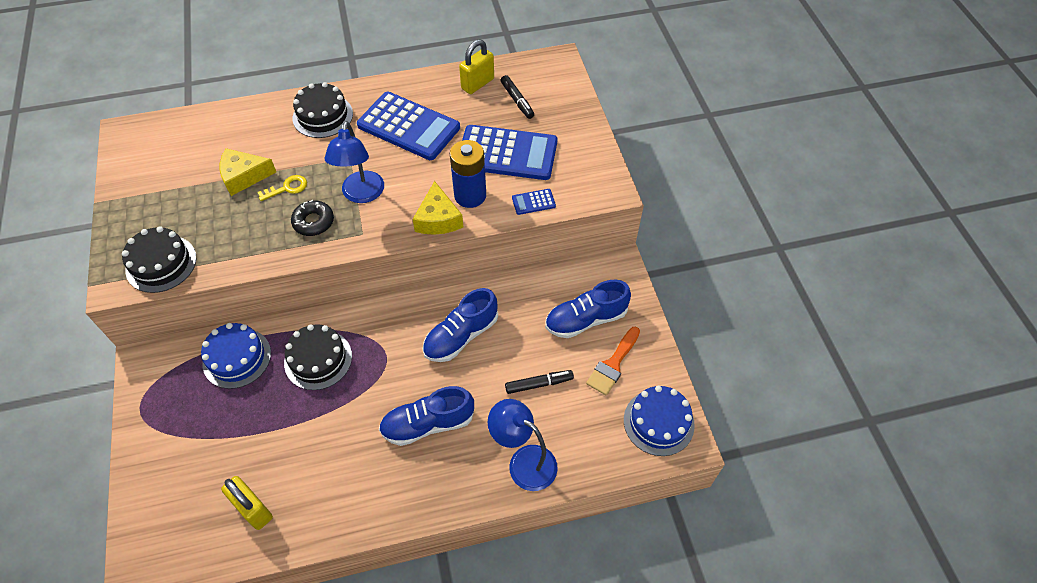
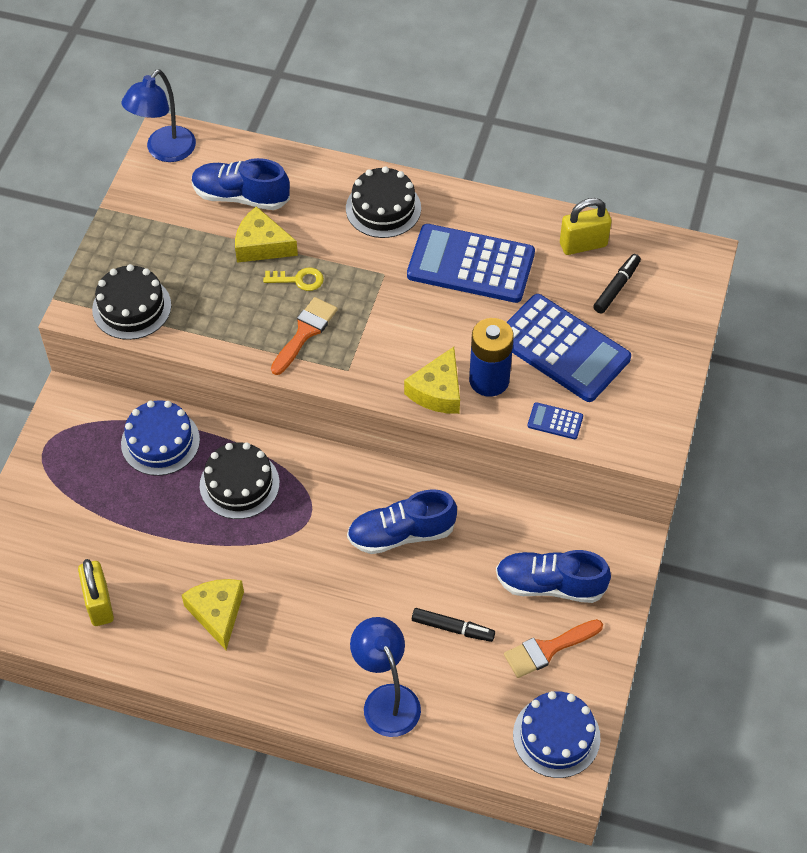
camera: 30 degrees right, 0 degrees up
(313, 222) = (305, 332): black donut -> orange brush
(355, 465) = (217, 613): none -> yellow cheese
(361, 195) = (372, 324): blue lamp -> blue lamp (164, 151)
(409, 127) = (471, 264): blue calculator -> blue calculator turned 135 degrees clockwise
(428, 424) = (312, 609): blue shoe -> blue shoe (241, 196)
(517, 101) = (616, 287): black marker -> black marker turned 150 degrees counterclockwise

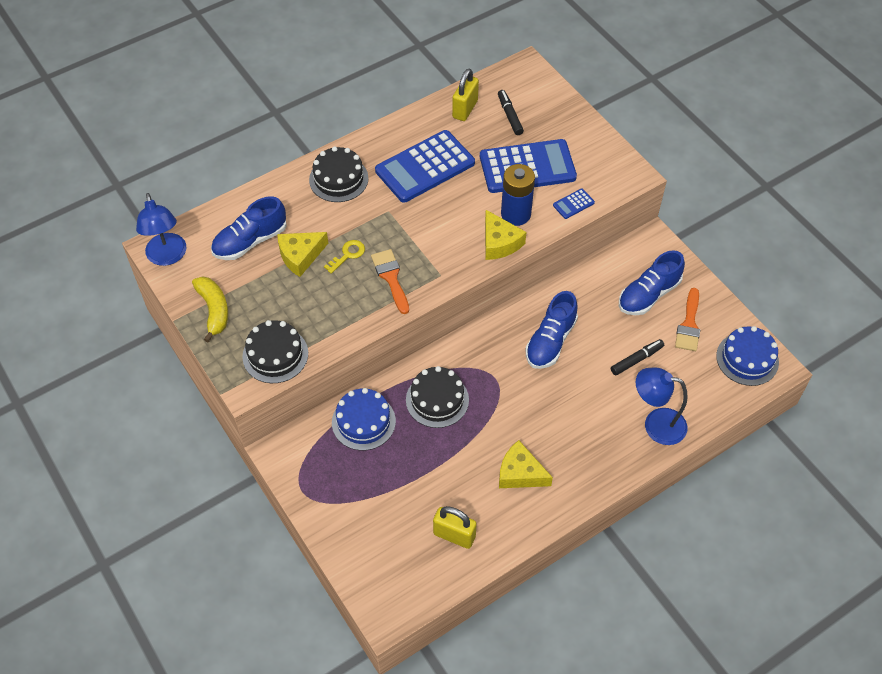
camera: 50 degrees left, 0 degrees up
(138, 227) = (214, 310): none -> yellow banana

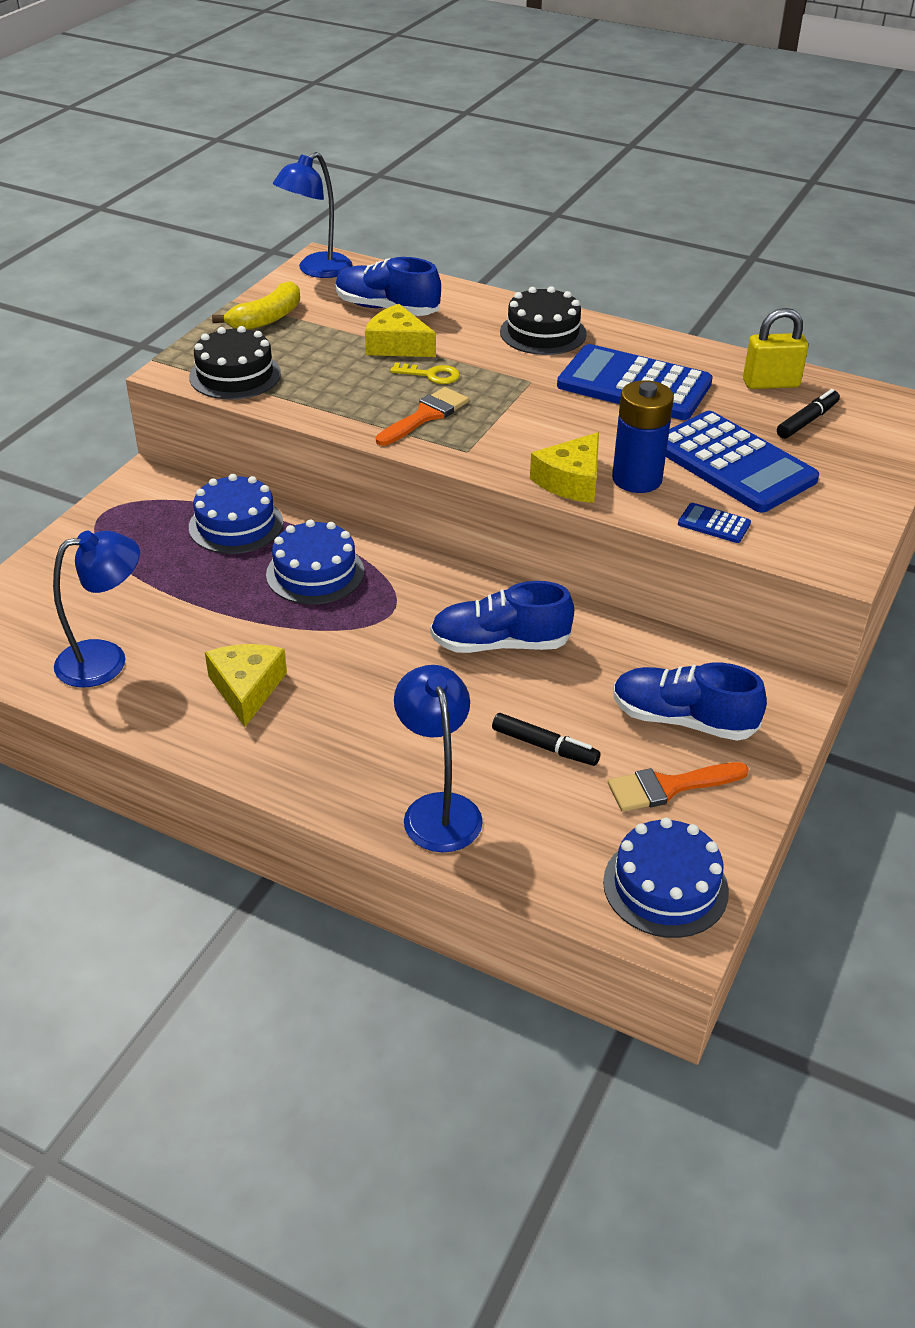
camera: 60 degrees right, 15 degrees down
(437, 400) = (315, 573): black cake -> blue cake
(454, 535) = (106, 660): yellow padlock -> blue lamp

